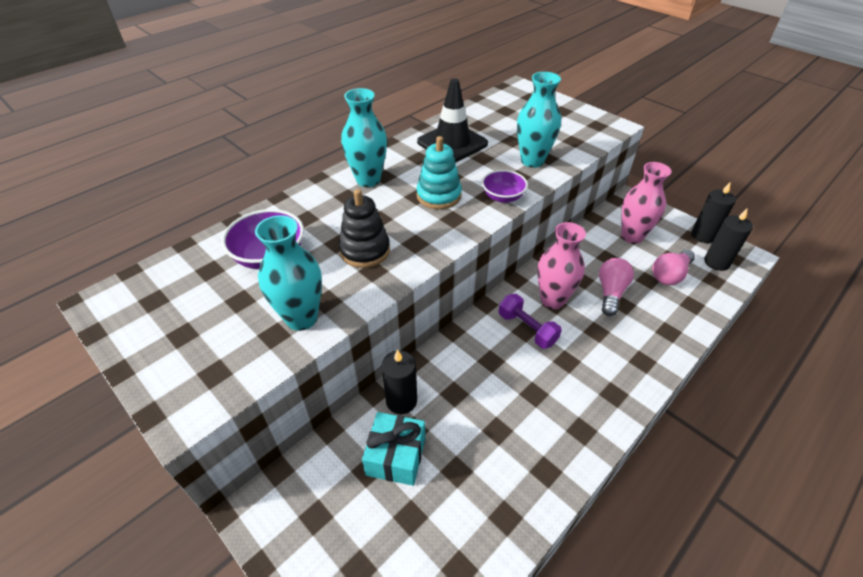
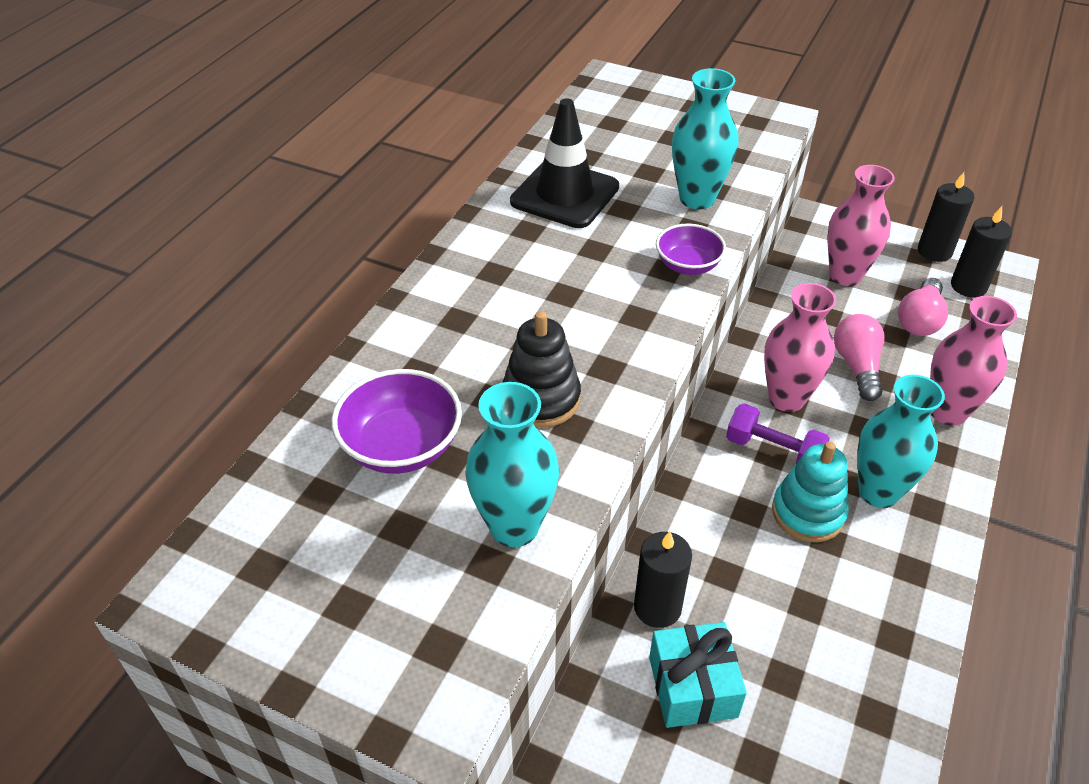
camera: 20 degrees left, 0 degrees up
(368, 180) = (474, 284): turquoise vase -> turquoise vase (878, 492)
(439, 196) = (596, 285): turquoise stacking toy -> turquoise stacking toy (808, 513)
(660, 337) = (947, 412): none -> pink vase

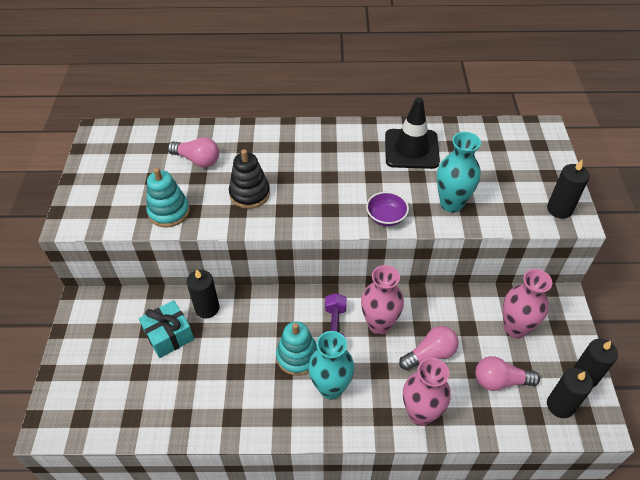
camera: 65 degrees right, 5 degrees up
(401, 446) = (197, 160): purple bowl -> pink light bulb
(514, 527) = (169, 212): turquoise vase -> turquoise stacking toy
(757, 122) = (559, 209): none -> black candle

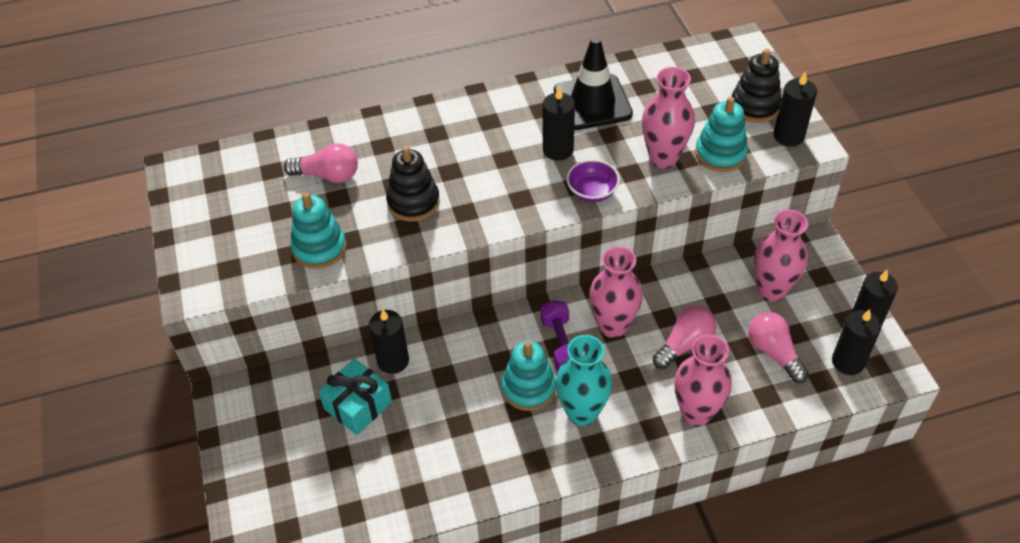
camera: 15 degrees left, 0 degrees up
(372, 179) = (558, 150): none -> black candle
(451, 204) = (663, 158): turquoise vase -> pink vase
(498, 211) = (720, 154): none -> turquoise stacking toy
(500, 381) = (774, 353): pink light bulb -> pink light bulb turned 75 degrees clockwise
(539, 179) = (755, 106): none -> black stacking toy

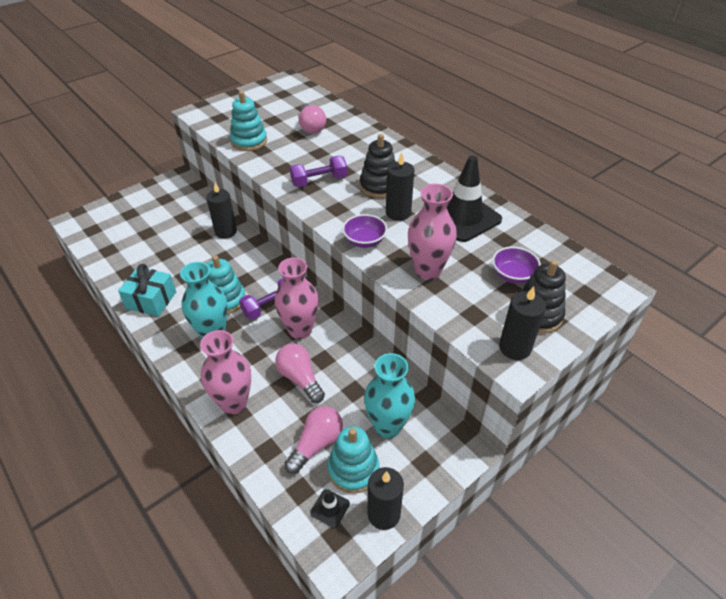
camera: 65 degrees right, 5 degrees down
(358, 405) = (186, 228): turquoise gift -> turquoise gift (151, 300)
(413, 202) = (307, 164): black stacking toy -> black stacking toy (379, 186)
(457, 200) = (319, 181): none -> purple dumbbell
(684, 344) = (300, 378): pink light bulb -> pink light bulb turned 150 degrees counterclockwise
(697, 101) = (513, 275): none -> purple bowl
(720, 154) = (457, 305): turquoise stacking toy -> turquoise stacking toy (353, 469)
(771, 290) = (388, 426): pink vase -> turquoise vase
(848, 362) = (330, 508): black candle -> black traffic cone

